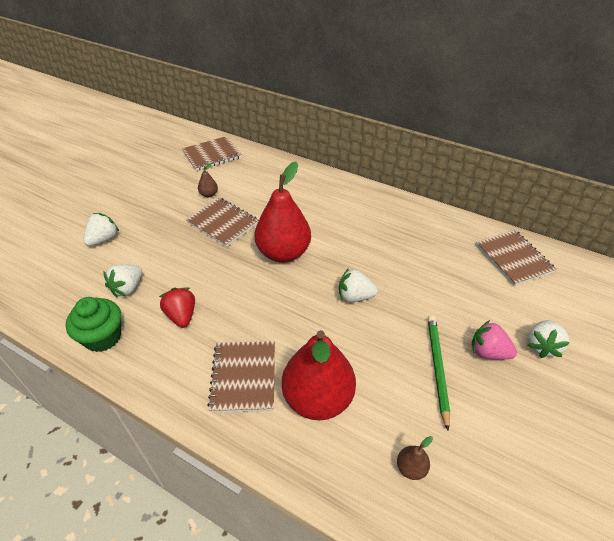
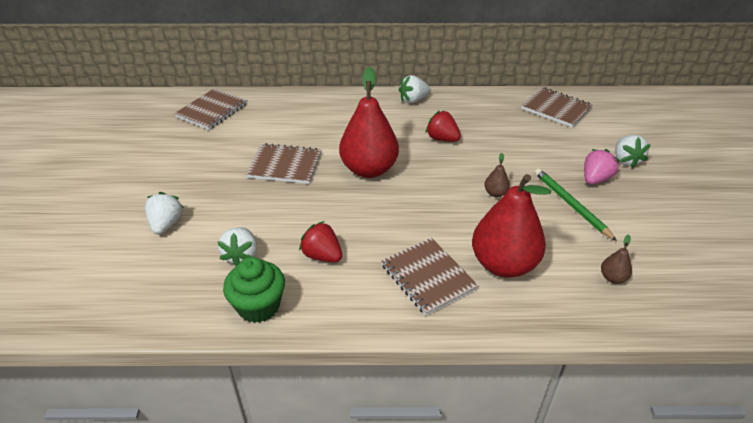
camera: 30 degrees left, 5 degrees down
(209, 194) = (245, 146): brown pear -> brown pear (495, 193)
(355, 296) = (463, 180): white strawberry -> white strawberry (413, 100)
(371, 248) = (442, 139): none -> red strawberry
(488, 352) = (595, 179): pink strawberry -> pink strawberry turned 135 degrees clockwise

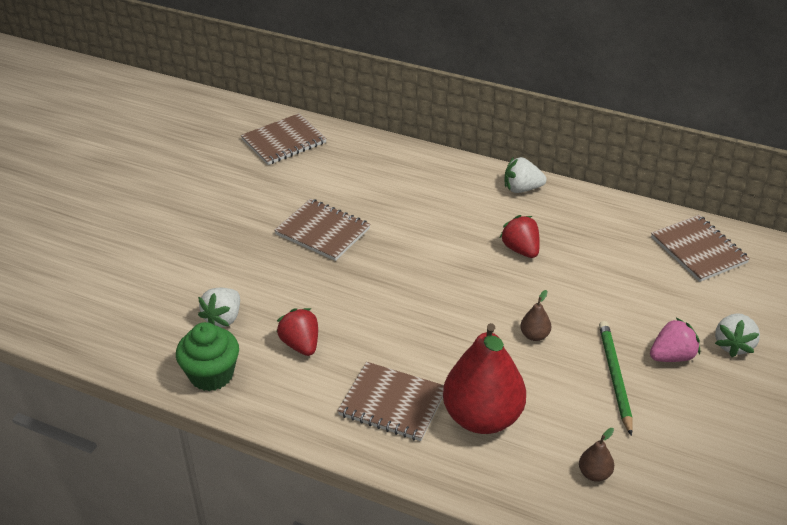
camera: 25 degrees right, 0 degrees up
(166, 224) = (171, 263): white strawberry -> none
(369, 169) = (410, 263): red pear -> none
(428, 277) = (393, 403): brown notebook -> brown notebook turned 60 degrees counterclockwise

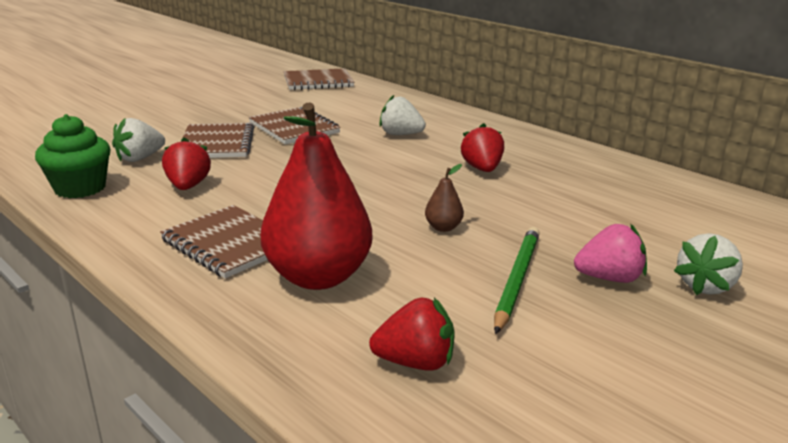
camera: 20 degrees right, 15 degrees down
(522, 189) = (517, 135): white strawberry -> white strawberry (400, 134)
(594, 474) = (415, 362): brown pear -> red strawberry
(698, 250) = (698, 204): brown notebook -> brown notebook (217, 143)

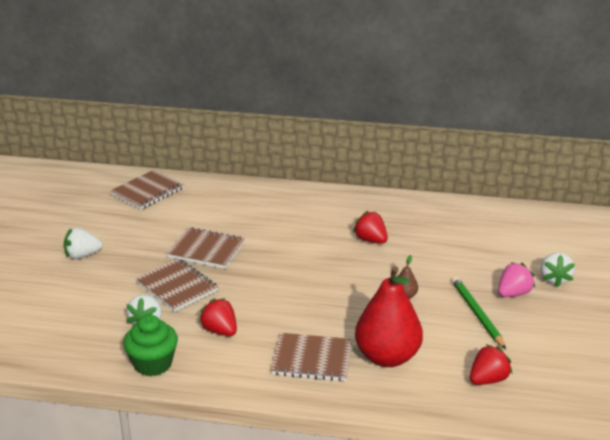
camera: 35 degrees left, 5 degrees up
(400, 134) = (285, 228): white strawberry -> white strawberry (82, 255)

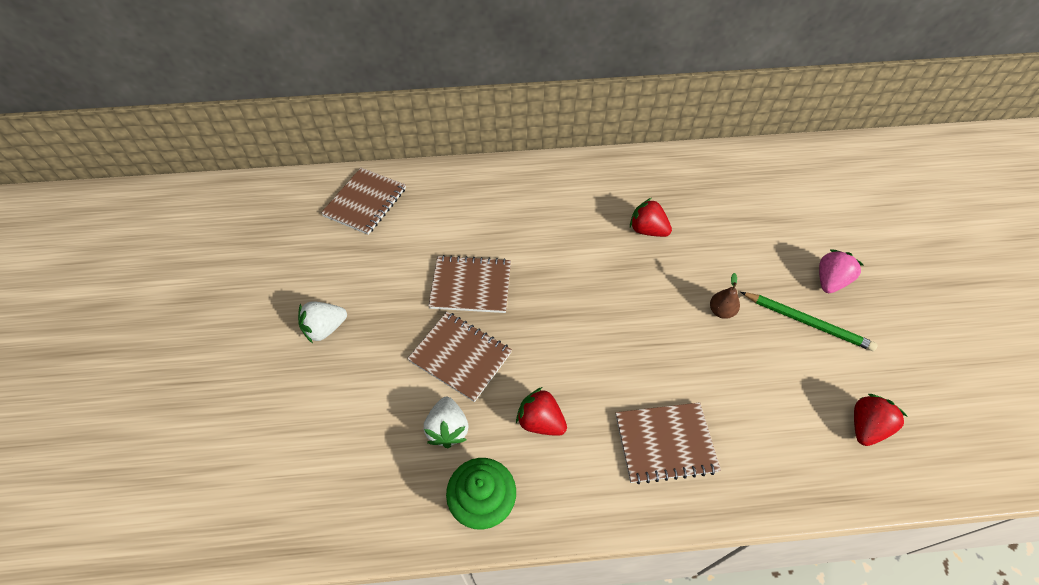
camera: 15 degrees left, 25 degrees up
(387, 357) = (745, 417): red pear -> none
(477, 314) = (807, 322): green pencil -> green pencil turned 150 degrees clockwise
(555, 279) = (860, 249): white strawberry -> none

